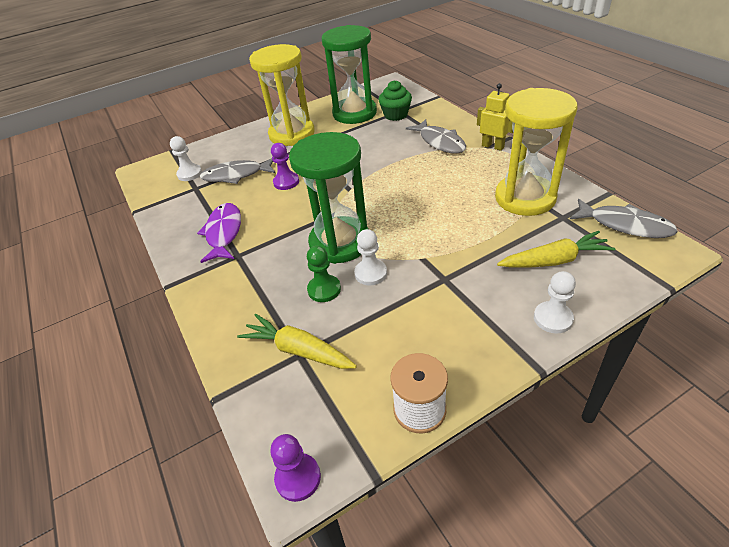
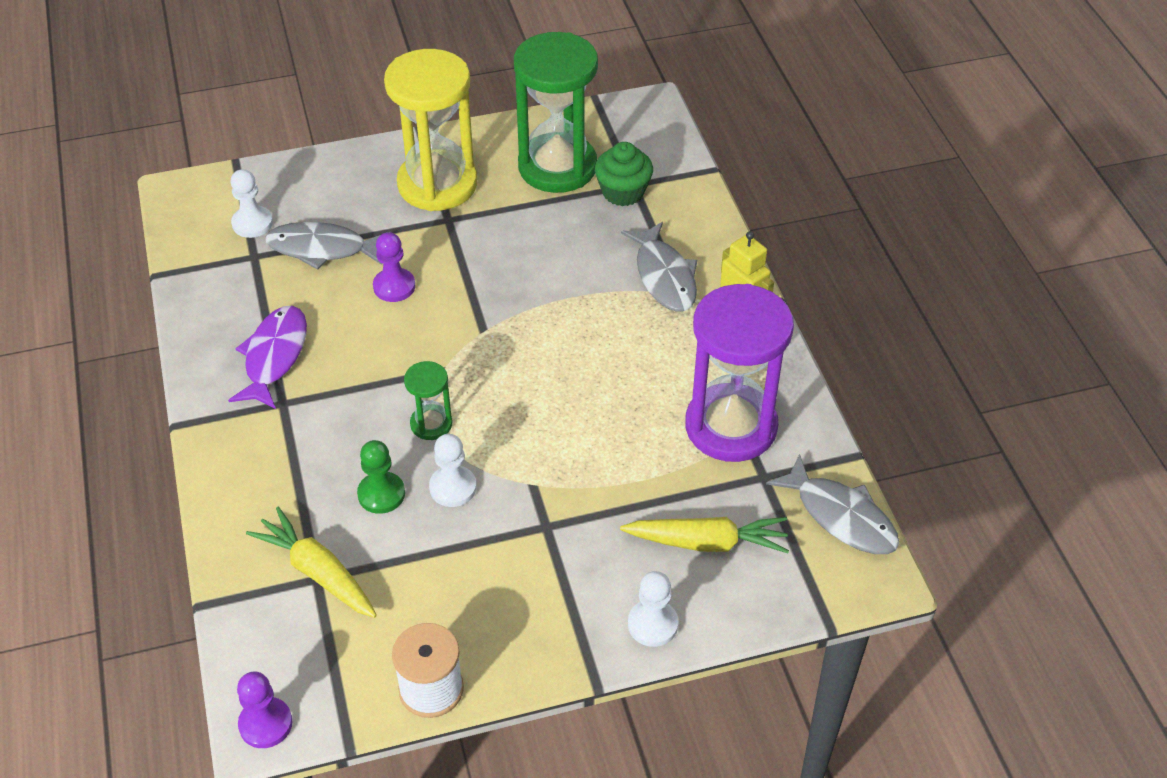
camera: 10 degrees right, 5 degrees up
(340, 242) = (431, 424): green hourglass -> green hourglass, size x0.46
(525, 198) = (731, 426): yellow hourglass -> purple hourglass

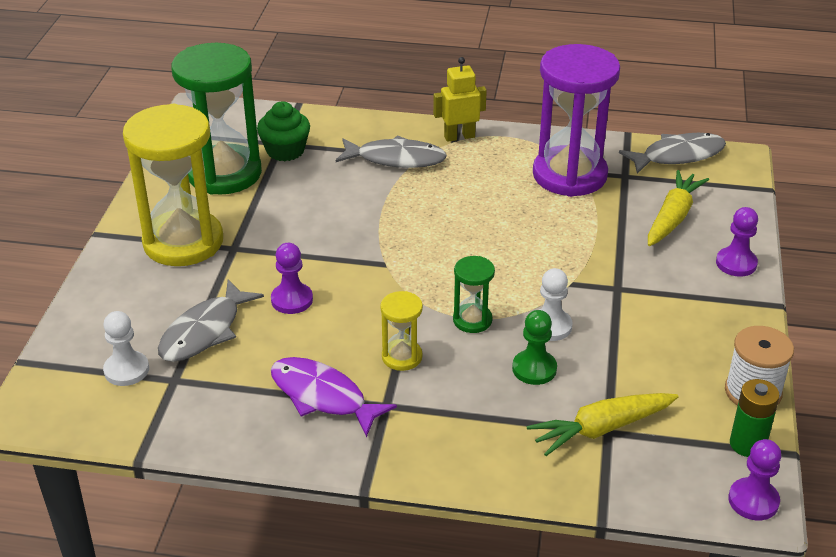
camera: 65 degrees left, 10 degrees down
(346, 701) = (747, 444): none -> green battery
(352, 391) = (402, 357): none -> yellow hourglass
(652, 624) = (736, 263): white pawn -> purple pawn

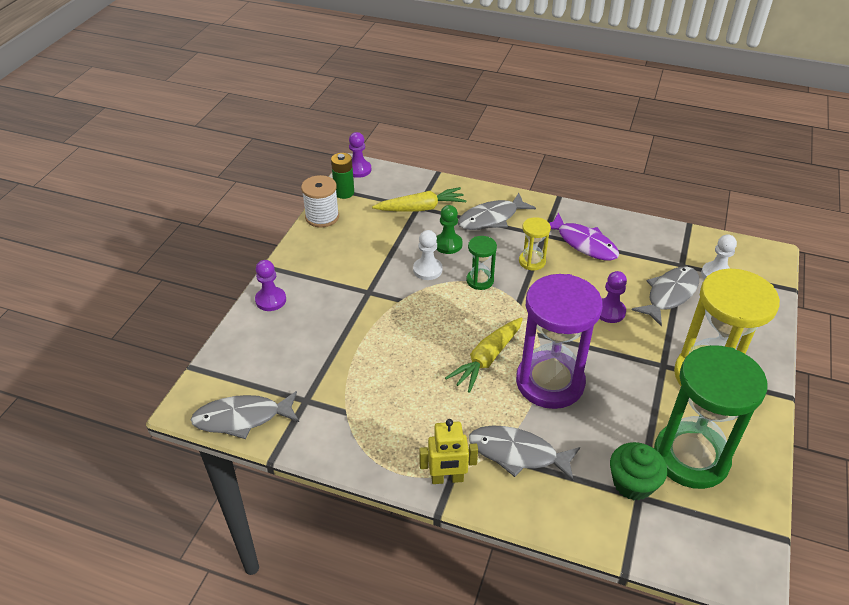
camera: 170 degrees left, 5 degrees up
(477, 424) = (491, 218): none -> grey fish
(569, 175) = (356, 408): purple hourglass -> purple hourglass (550, 382)
(672, 217) = (291, 348): yellow carrot -> yellow carrot (487, 359)

